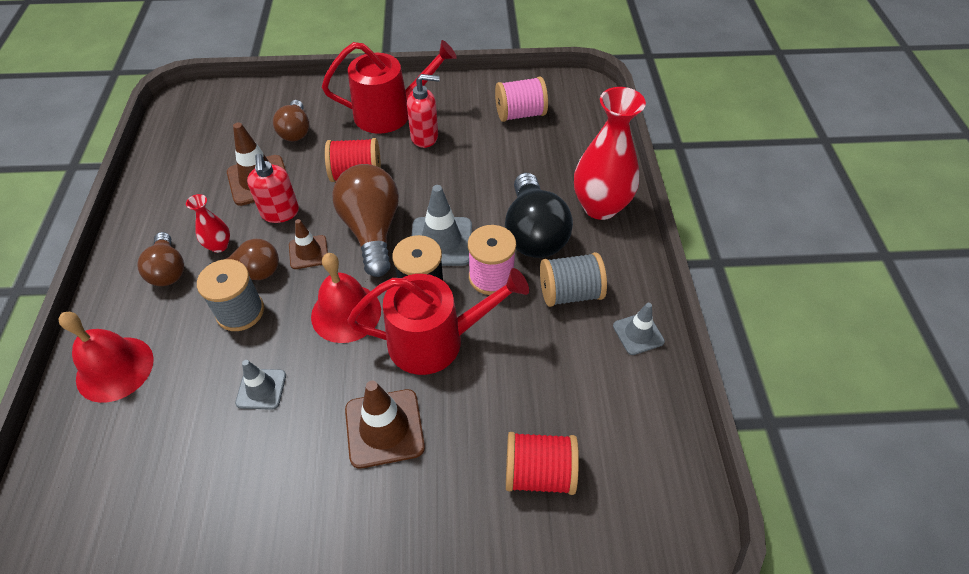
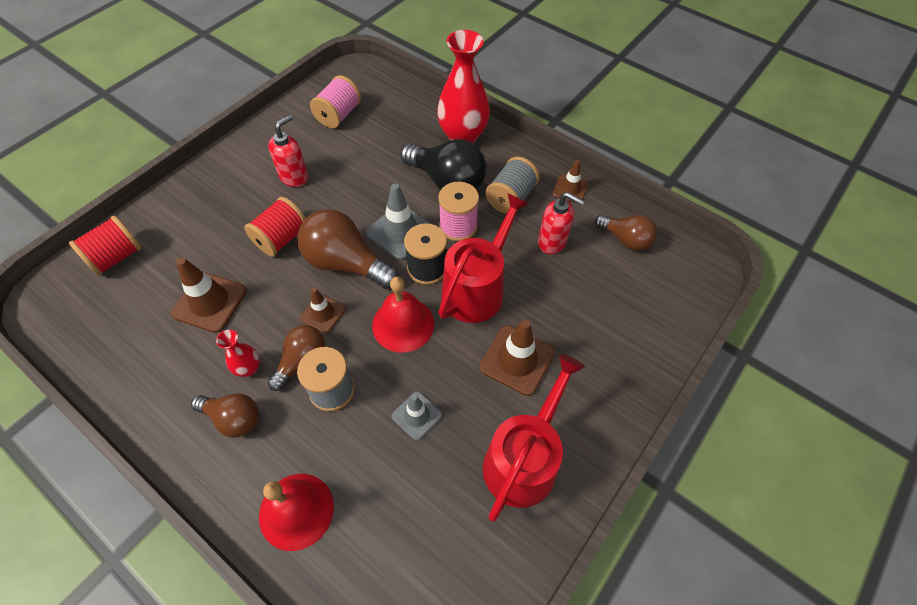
camera: 50 degrees left, 5 degrees up
(280, 213) = (262, 308): red soap dispenser -> red soap dispenser (552, 242)
(296, 131) = (185, 247): brown light bulb -> brown light bulb (625, 239)
(390, 113) = (244, 180): red watering can -> red watering can (524, 459)
(539, 473) = (617, 300): red spool -> red spool (116, 257)
(638, 334) = (570, 189): grey traffic cone -> brown traffic cone

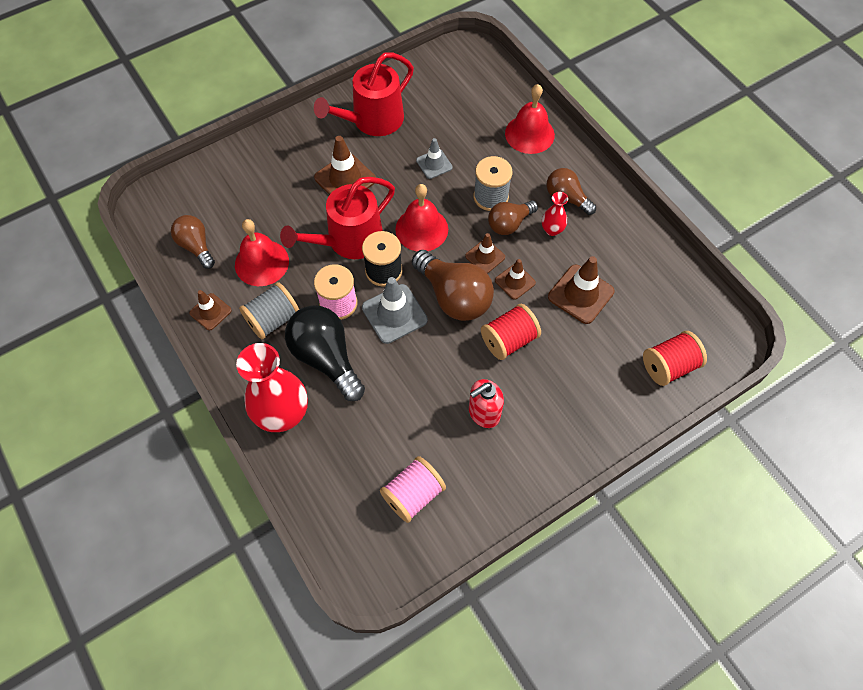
camera: 160 degrees left, 5 degrees up
(284, 295) = (515, 281): none -> brown traffic cone
(552, 242) = (261, 262): red soap dispenser -> red bell

